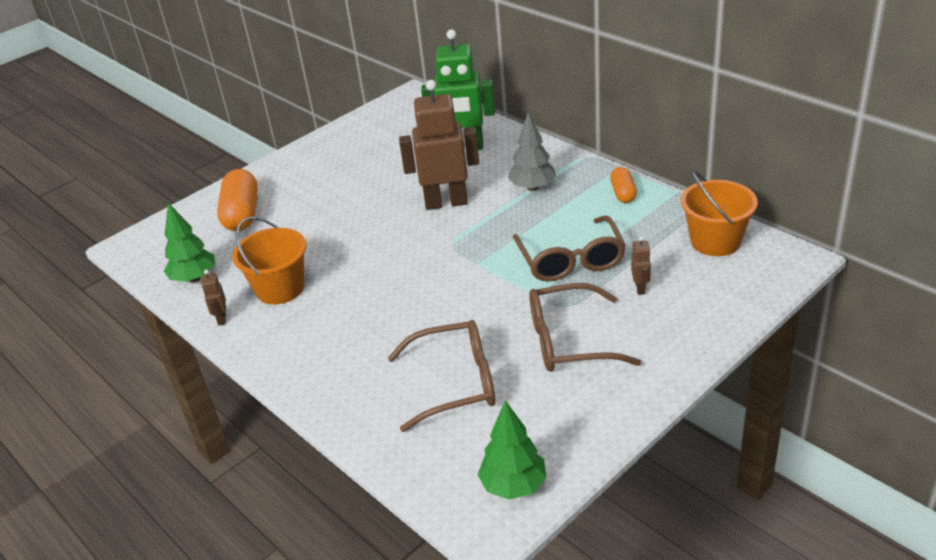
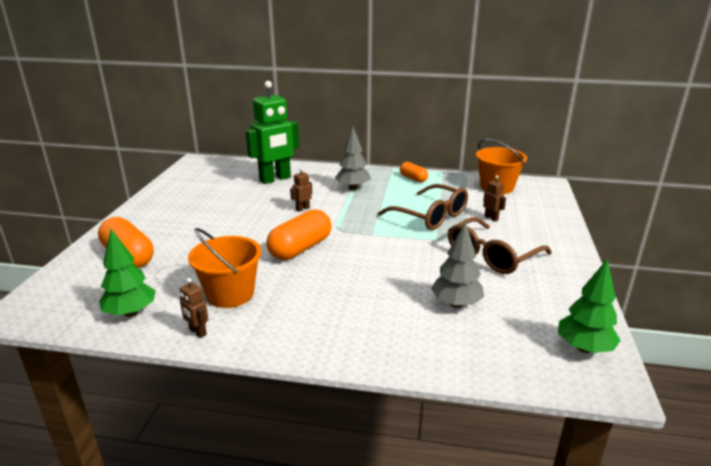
camera: 40 degrees left, 10 degrees down
(389, 257) = (300, 248): none -> orange capsule
(446, 203) = (302, 209): brown robot -> brown robot, size x0.41
(456, 383) = (456, 304): brown glasses -> grey tree

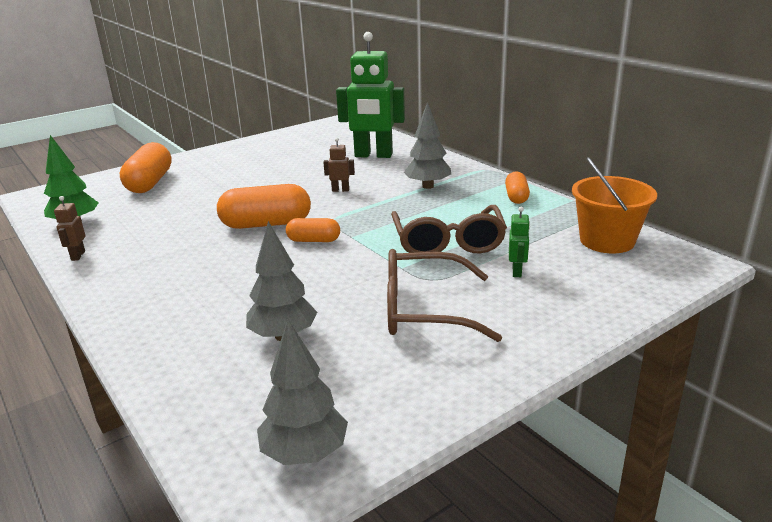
camera: 45 degrees right, 0 degrees up
(230, 294) = (148, 238): orange bucket -> none
(355, 245) = (314, 240): none -> orange capsule
(491, 218) = (517, 272): brown robot -> green robot
(584, 348) = (305, 453): green tree -> grey tree

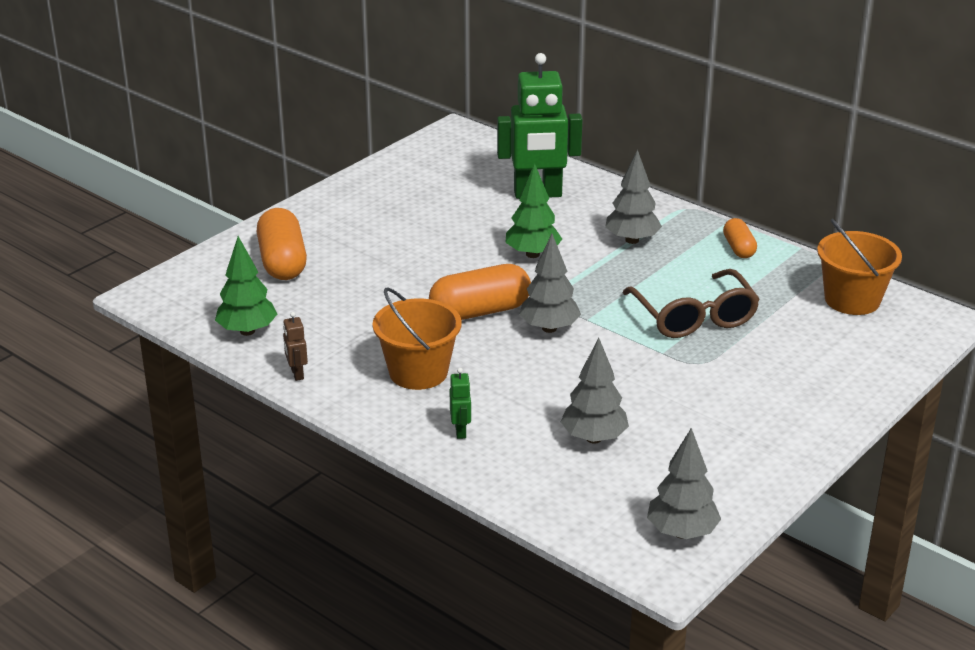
camera: 15 degrees left, 5 degrees up
(175, 263) = (418, 372): none -> orange bucket
(314, 240) = (549, 328): orange capsule -> grey tree
(340, 190) = (532, 254): brown robot -> green tree
(424, 310) = (709, 397): brown glasses -> none
(517, 272) = (778, 346): green robot -> green robot (461, 431)

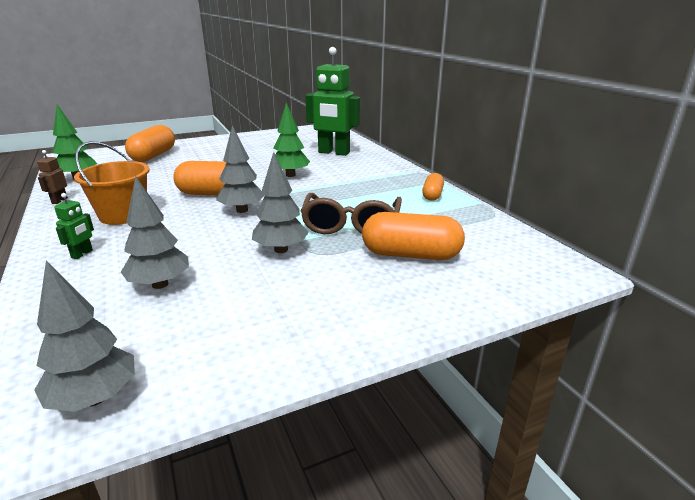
camera: 25 degrees right, 5 degrees down
(632, 240) = (362, 179): grey tree -> grey tree (281, 250)
(789, 340) = (411, 255): none -> orange capsule
(852, 300) = (495, 240): orange bucket -> none

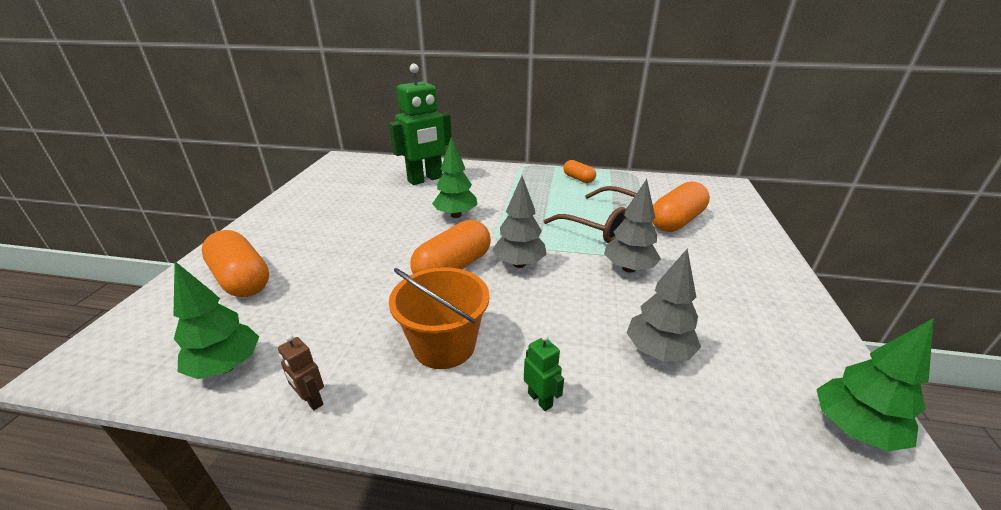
camera: 55 degrees left, 5 degrees up
(95, 398) = (853, 429): grey tree -> green tree

